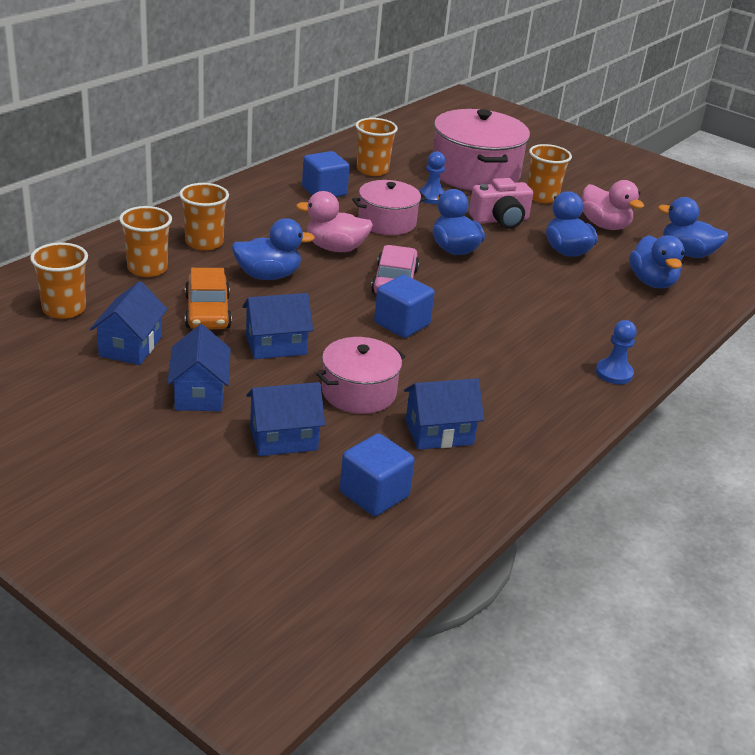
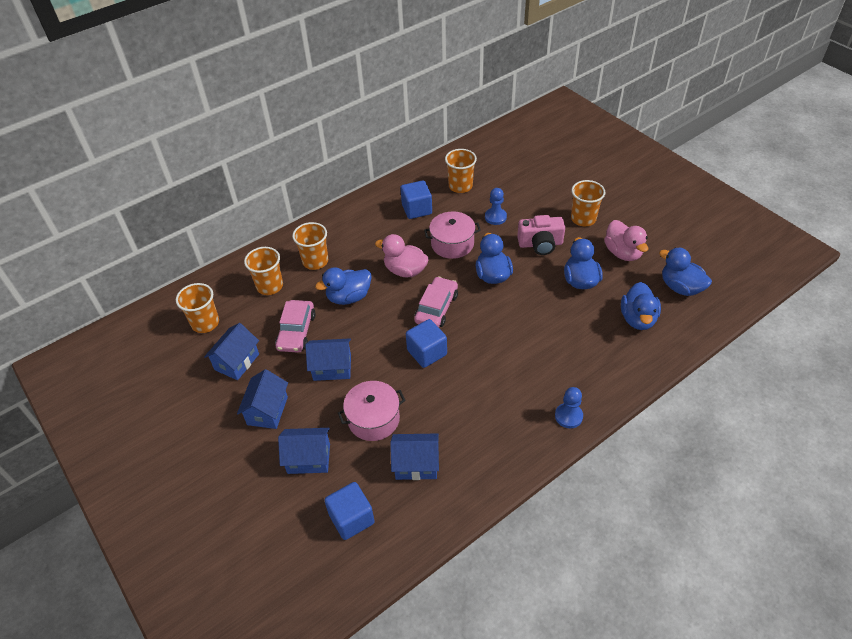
camera: 20 degrees right, 15 degrees up
(207, 312) = (296, 331): orange car -> pink car
(268, 275) = (349, 297): blue duck -> blue duck turned 150 degrees clockwise
(475, 173) = (539, 191): pink pot -> none

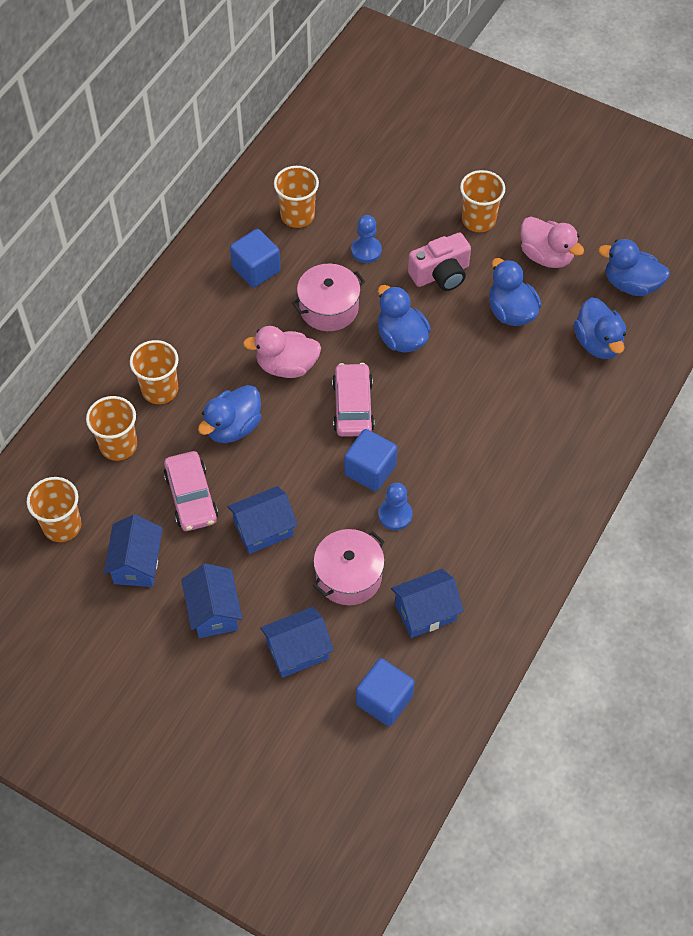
camera: 25 degrees left, 10 degrees up
(568, 416) = (569, 494): blue pawn -> blue pawn (395, 515)

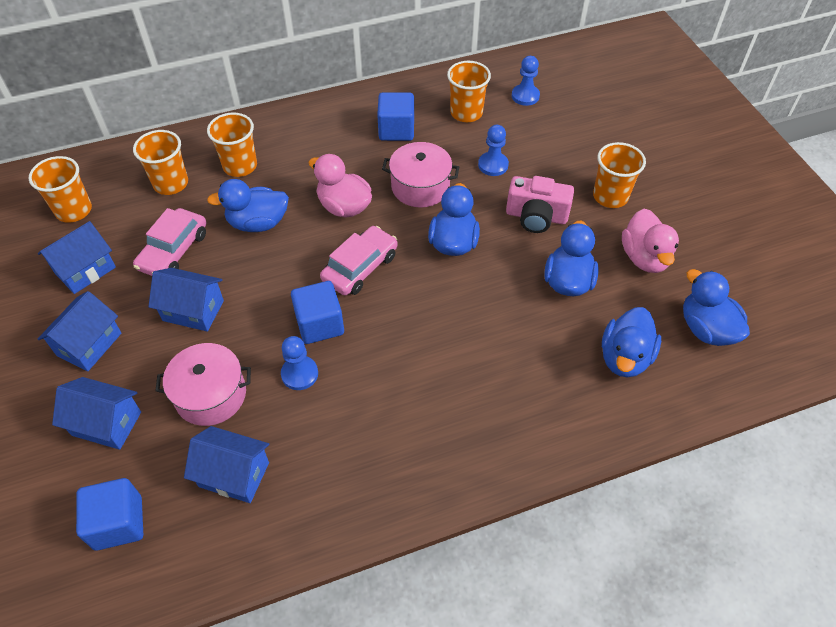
camera: 40 degrees right, 5 degrees down
(330, 168) = (525, 96): none -> blue pawn

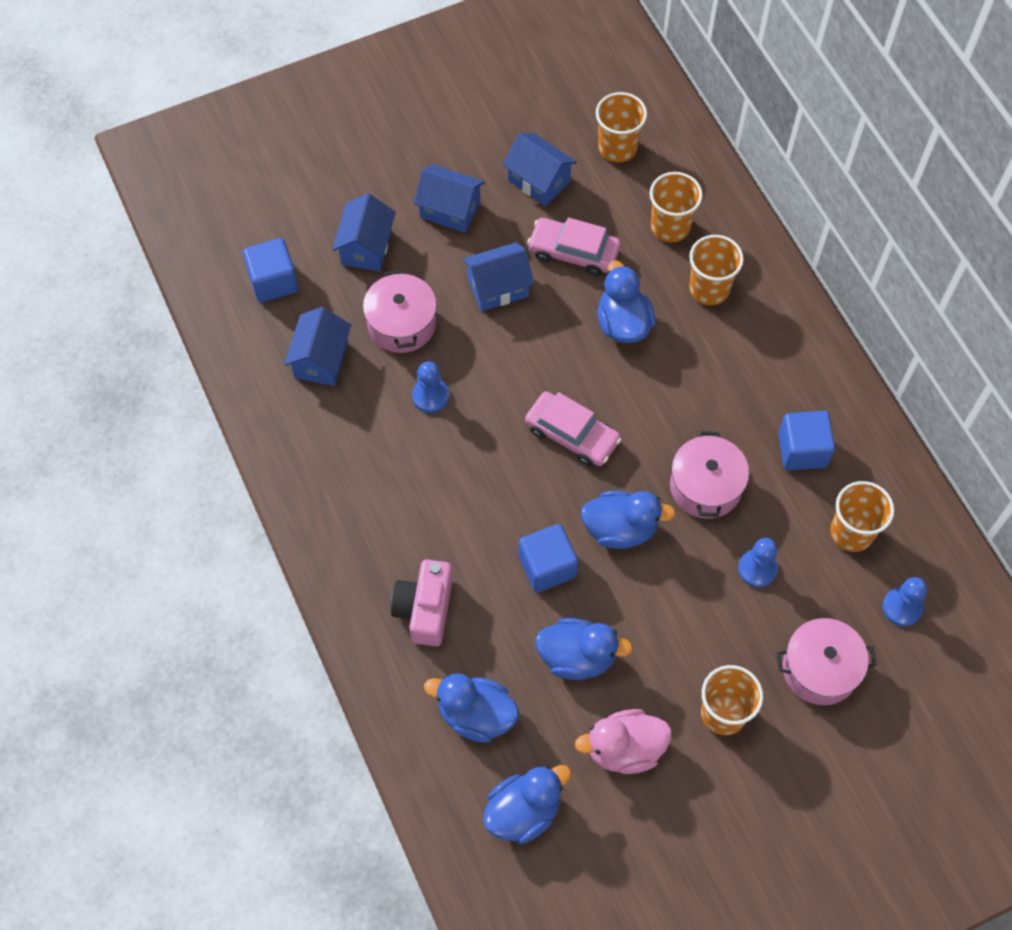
camera: 85 degrees right, 10 degrees up
(193, 310) = (498, 287): blue house -> blue house turned 60 degrees clockwise
(320, 324) = (492, 405): blue cube -> blue cube (547, 566)
(344, 207) = (660, 407): pink duck -> none
(536, 216) = (675, 622): pink camera -> pink camera (425, 609)
(572, 141) = (820, 669): none -> pink pot

